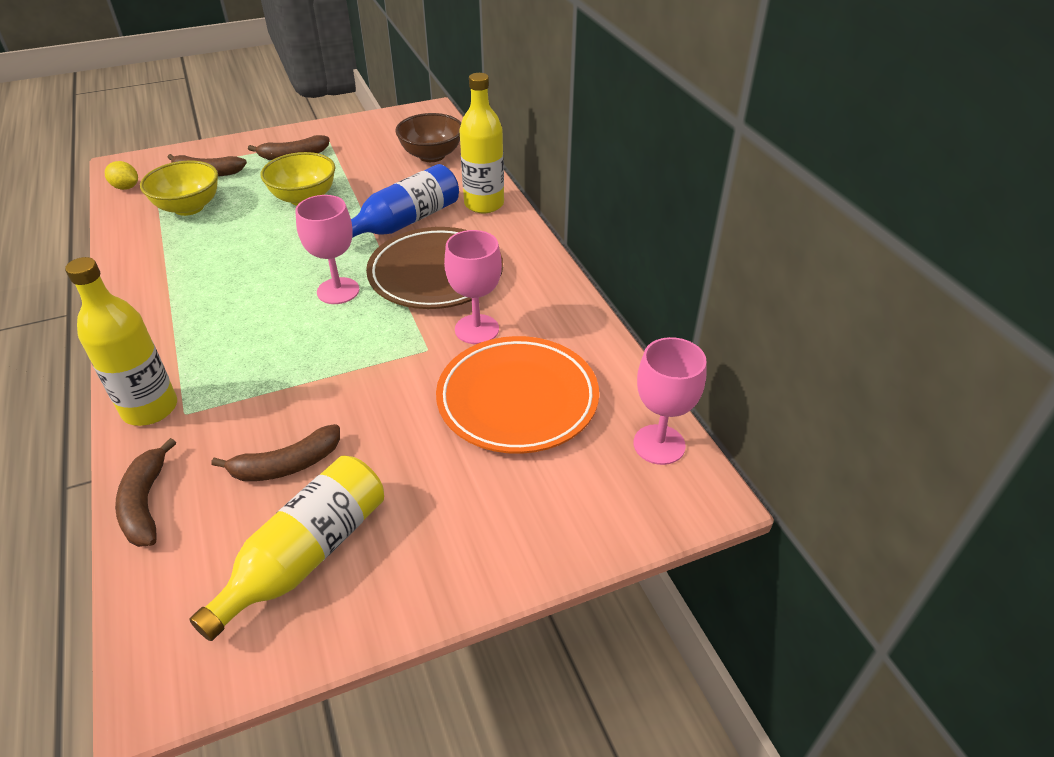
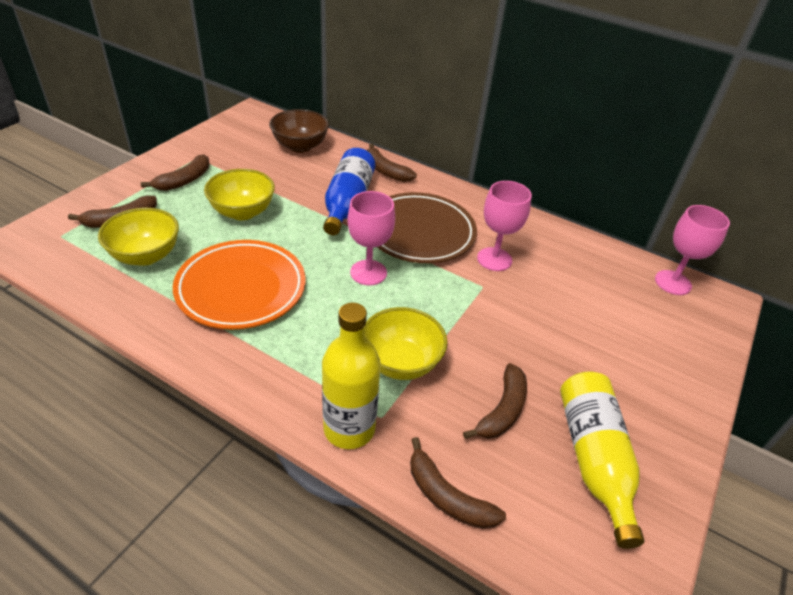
camera: 40 degrees left, 0 degrees up
(126, 187) = (51, 260): yellow lemon -> none
(259, 379) = (401, 363): none -> yellow bowl
(484, 204) = (385, 171): yellow bottle -> brown banana
(517, 399) = (575, 293): orange plate -> orange plate (241, 289)

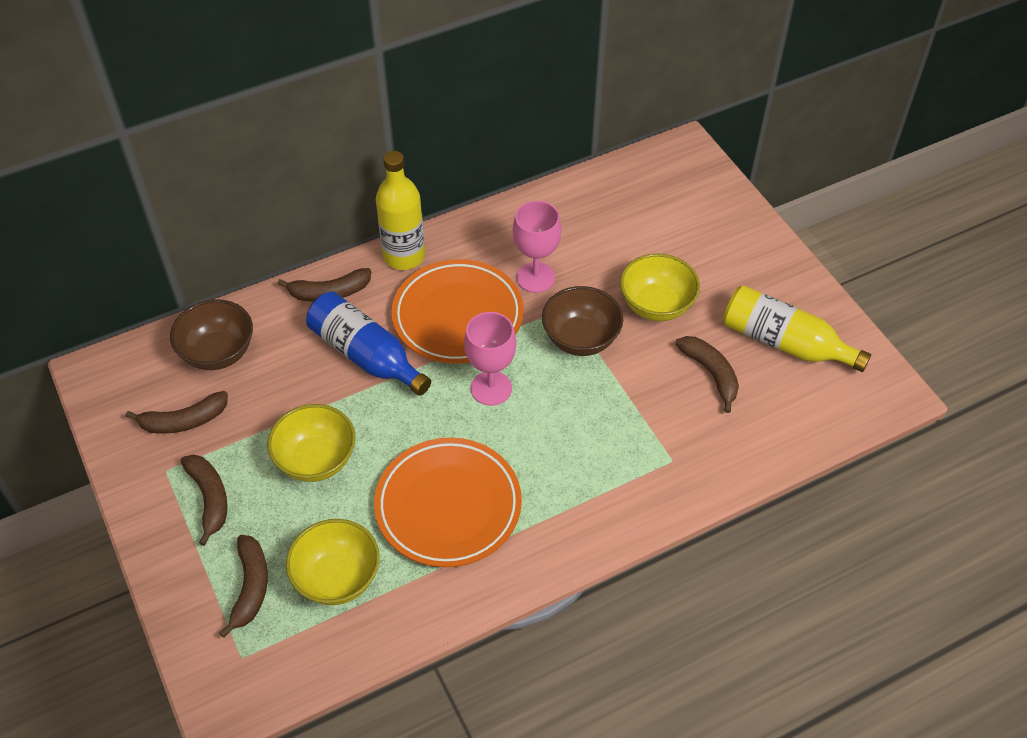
camera: 55 degrees left, 10 degrees up
(349, 428) = (671, 488): yellow bottle -> yellow bottle (404, 256)
(401, 363) = (622, 418): yellow bowl -> yellow bowl (656, 305)
(419, 232) = (458, 316): brown plate -> orange plate
(447, 496) = (767, 453): brown banana -> brown banana (184, 421)
(460, 306) = (581, 339): none -> brown bowl
(673, 282) = (646, 167): pink goblet -> none

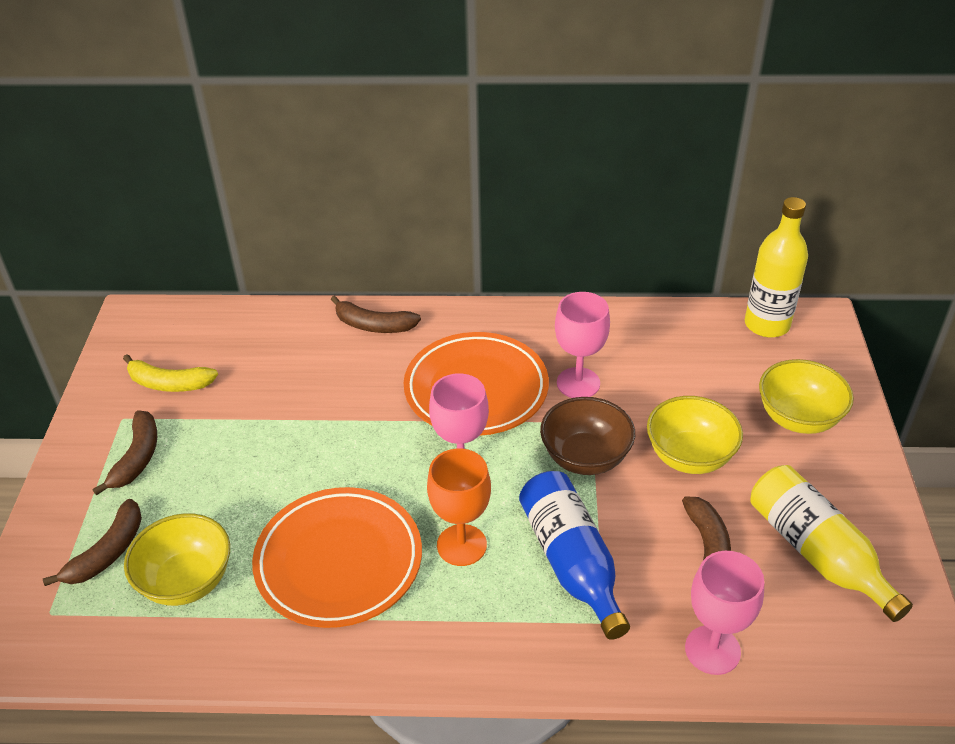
camera: 30 degrees right, 10 degrees down
(184, 421) = (169, 383): brown banana -> yellow banana
(218, 353) = (241, 339): brown bowl -> none
(316, 460) = (251, 464): yellow bowl -> yellow bowl (798, 418)
(366, 355) = (365, 391): blue bottle -> blue bottle (571, 562)
(404, 256) = (464, 319): yellow bottle -> yellow bottle (767, 324)
(533, 450) = (461, 545): none -> orange goblet
(756, 446) = (712, 650): none -> pink goblet

